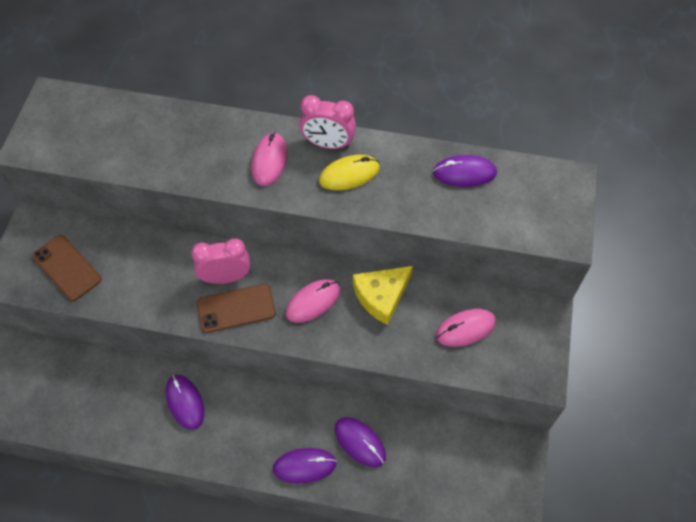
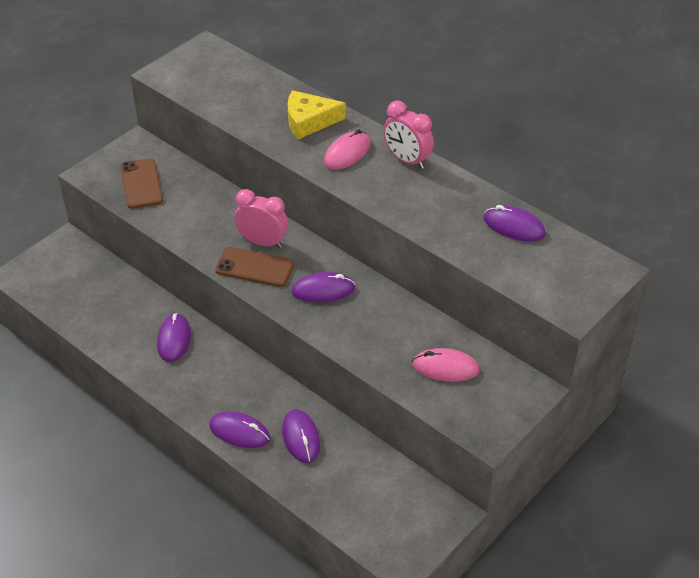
camera: 30 degrees right, 15 degrees down
(313, 302) = (323, 290): pink mouse -> purple mouse
(349, 174) = (408, 188): yellow mouse -> none
(381, 296) = (387, 311): yellow cheese -> yellow cheese (309, 121)

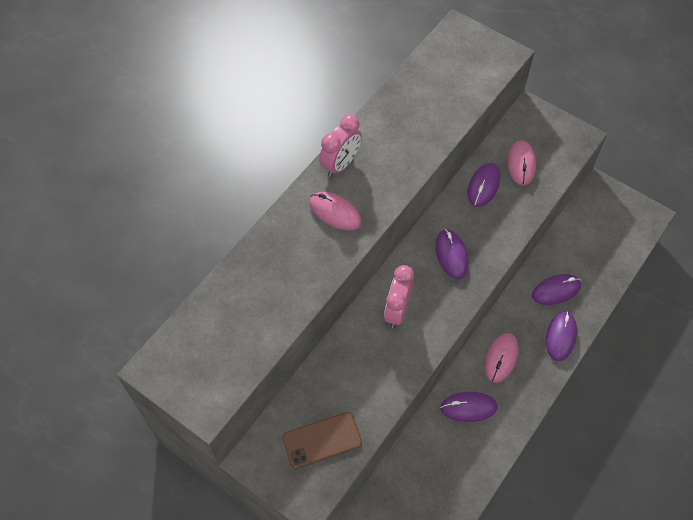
camera: 95 degrees left, 15 degrees up
(223, 374) = (501, 358): none -> pink mouse
(254, 267) = (431, 313): brown phone -> none
(309, 121) = (287, 249): yellow cheese -> none
(514, 226) = (419, 87): purple mouse -> purple mouse (483, 186)

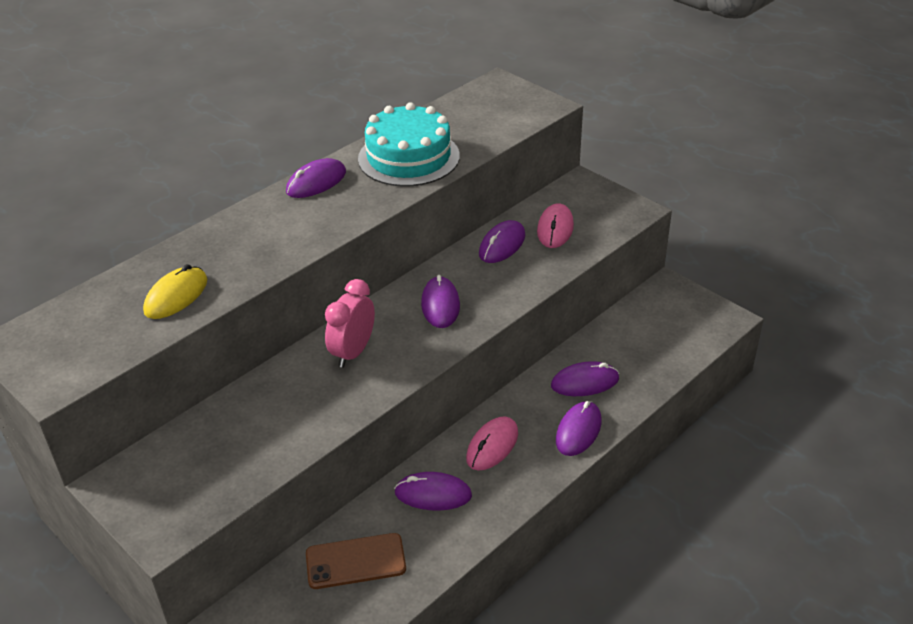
camera: 10 degrees right, 20 degrees down
(269, 304) = (176, 296): none -> yellow mouse
(322, 440) = (207, 473): brown phone -> brown phone (355, 561)
(335, 212) = (292, 222): pink mouse -> none
(340, 164) = (316, 182): pink clock -> purple mouse
(408, 127) = (408, 157): none -> turquoise cake

